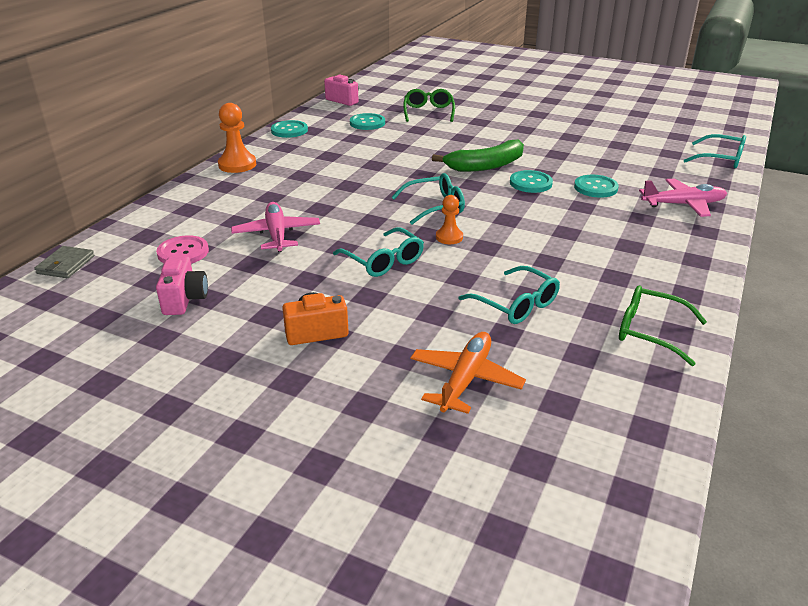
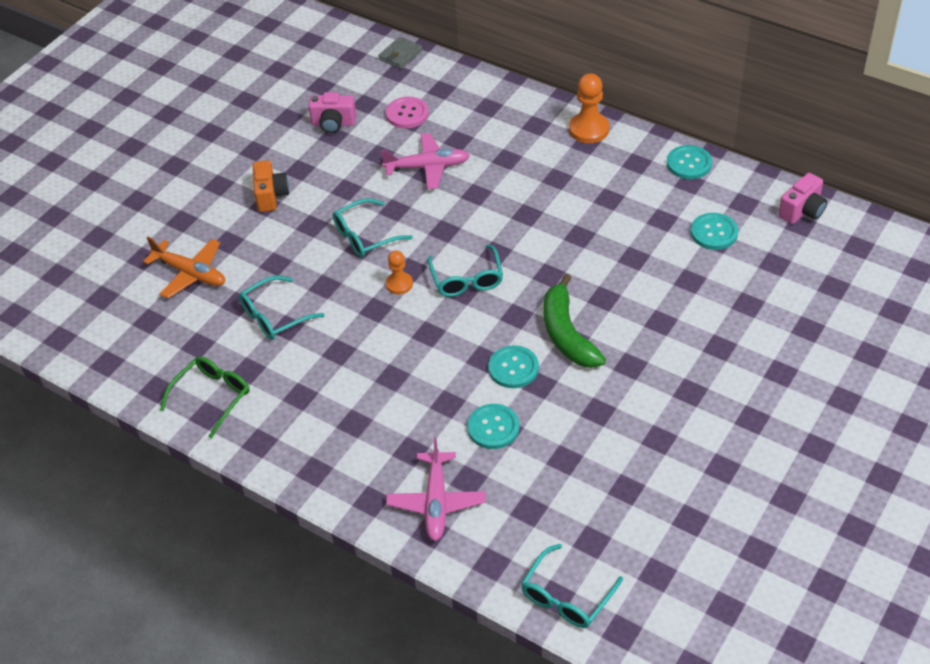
camera: 100 degrees right, 15 degrees up
(66, 265) = (400, 55): grey wallet -> grey wallet turned 75 degrees counterclockwise
(428, 112) = (757, 296): green glasses -> none

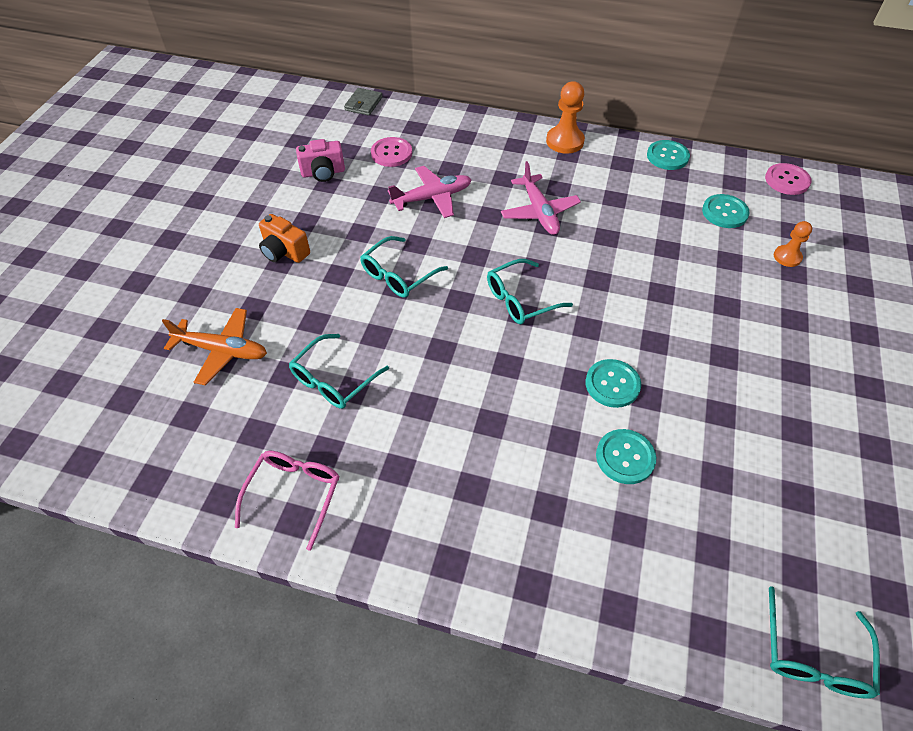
camera: 20 degrees left, 5 degrees up
(212, 397) = (294, 494): green glasses -> pink glasses
(271, 196) = (284, 252): orange camera -> orange camera turned 150 degrees clockwise
(399, 284) = (454, 318): orange pawn -> orange pawn (787, 257)
(436, 502) = (608, 567): pink plane -> pink plane (539, 212)
(467, 279) = (520, 300): turquoise glasses -> turquoise glasses turned 90 degrees clockwise
(567, 333) = (646, 336): green banana -> none
(802, 211) = (787, 180): pink camera -> pink button

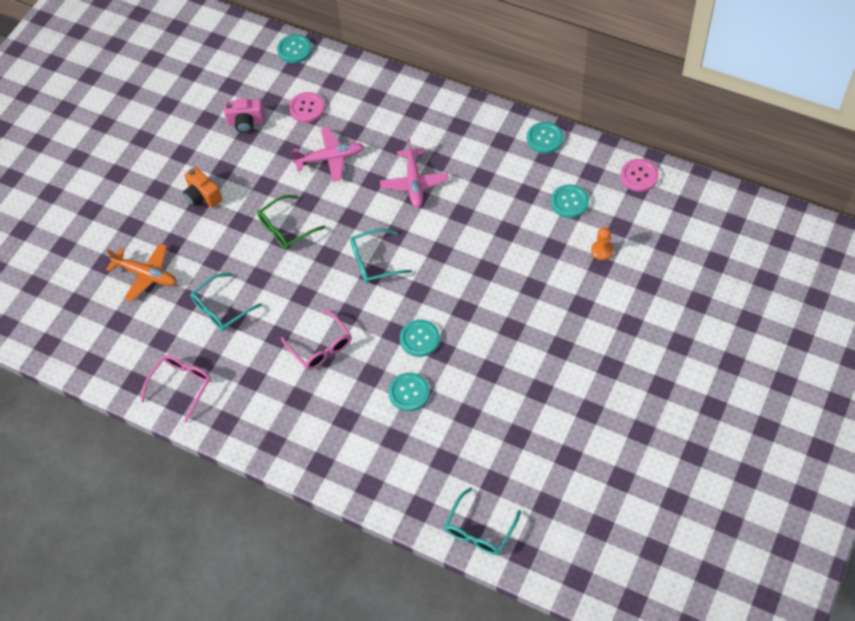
camera: 15 degrees right, 5 degrees up
(363, 104) = (294, 50): grey wallet -> turquoise button
(398, 275) = (286, 228): turquoise glasses -> green glasses
(483, 412) = (321, 347): none -> pink glasses
(565, 141) = (460, 112): orange pawn -> none

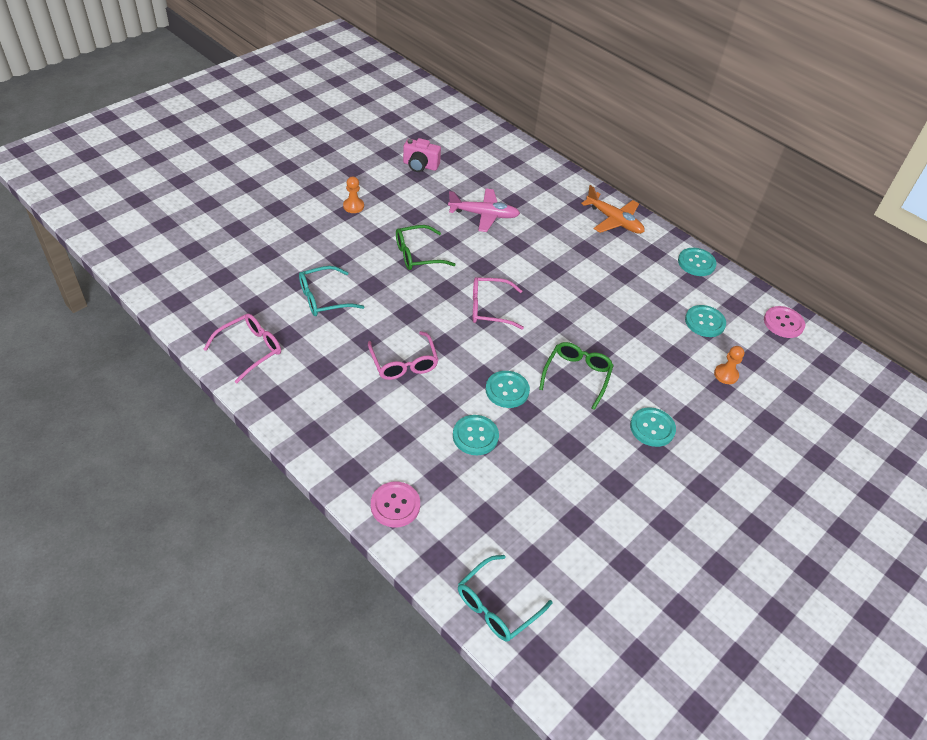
camera: 10 degrees right, 10 degrees down
(146, 275) = (269, 249): orange plane -> orange plane (614, 221)
(203, 196) = (353, 206): orange camera -> orange pawn
(294, 50) = (488, 129): turquoise button -> turquoise button (652, 428)
(307, 108) = (480, 172): pink button -> pink button (395, 505)
(374, 261) = (489, 308): turquoise glasses -> pink glasses
(414, 183) = (555, 258): pink plane -> none
(474, 301) = (577, 376): none -> green glasses

